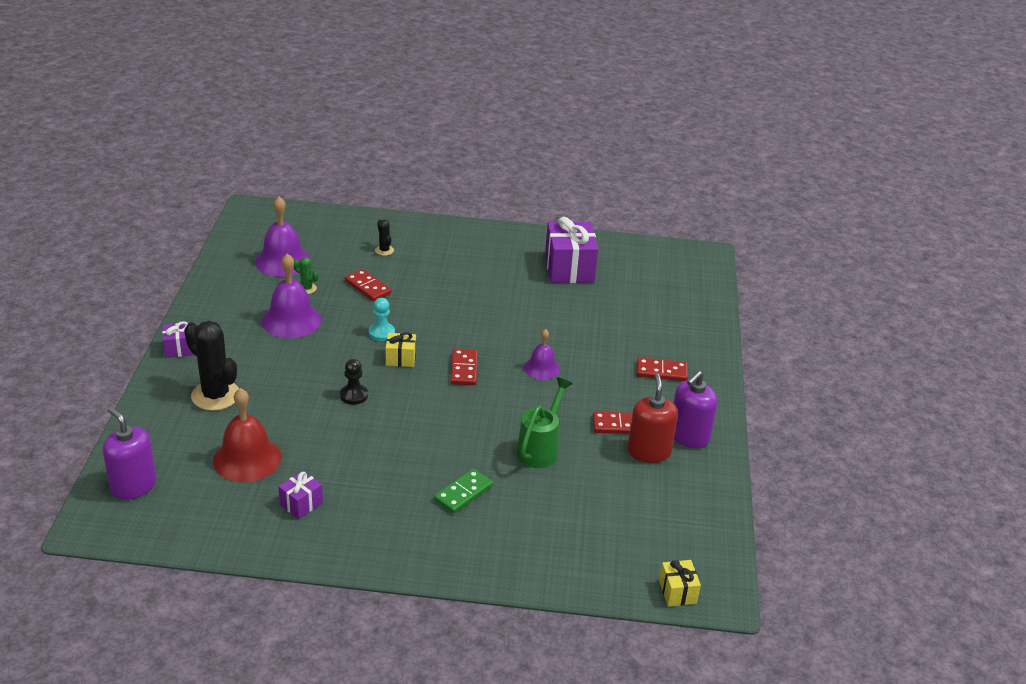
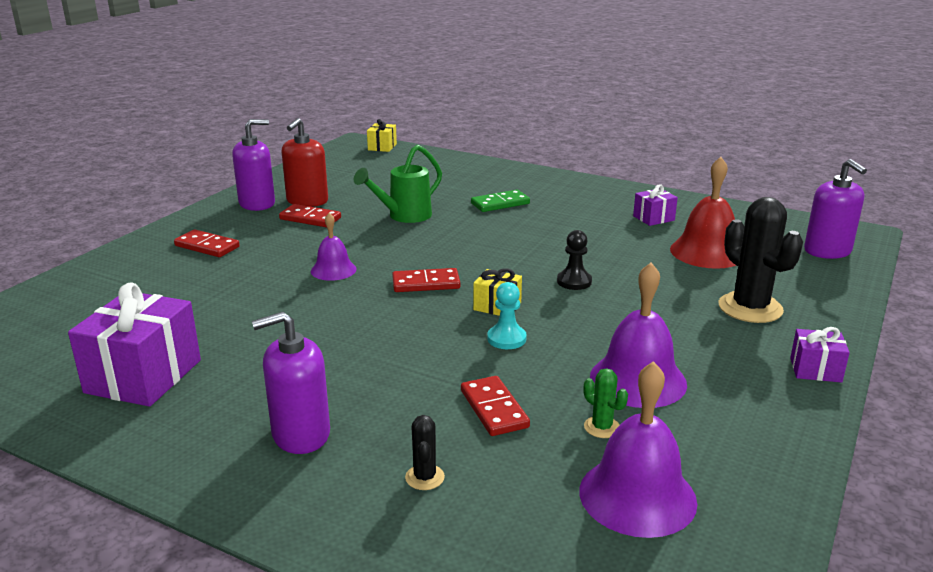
camera: 155 degrees left, 10 degrees down
(457, 257) = (300, 434): none -> purple soap dispenser
(464, 369) = (426, 283): red domino -> red domino turned 60 degrees clockwise

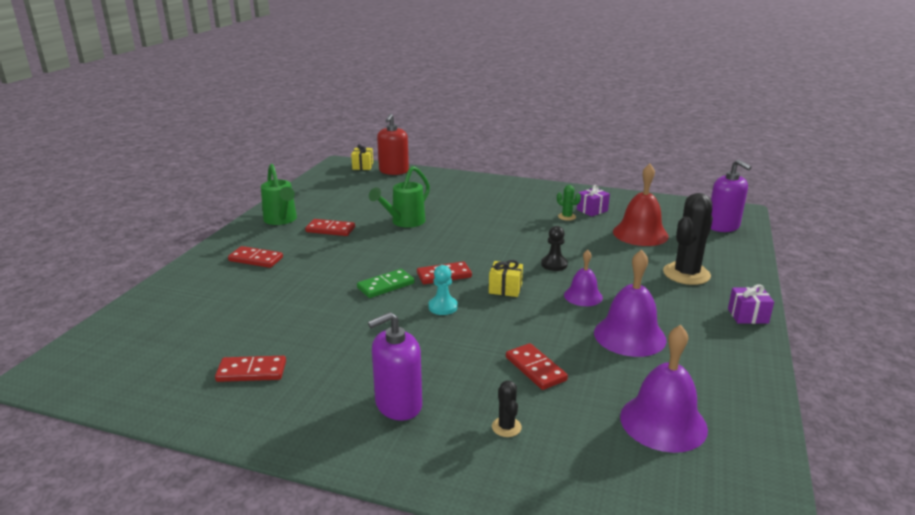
camera: 10 degrees left, 0 degrees up
(143, 376) = (251, 372): purple gift -> red domino
(257, 203) = (281, 220): purple soap dispenser -> green watering can
(307, 201) = (321, 215): red soap dispenser -> red soap dispenser (393, 171)
(333, 270) = (367, 270): purple bell -> purple bell (583, 296)
(500, 204) = (474, 207): green domino -> green domino (386, 286)
(506, 339) = (522, 313): turquoise pawn -> turquoise pawn (443, 307)
(602, 427) = (618, 374): green cactus -> green cactus (567, 217)
(750, 308) = (686, 274): black cactus -> black cactus turned 75 degrees clockwise

